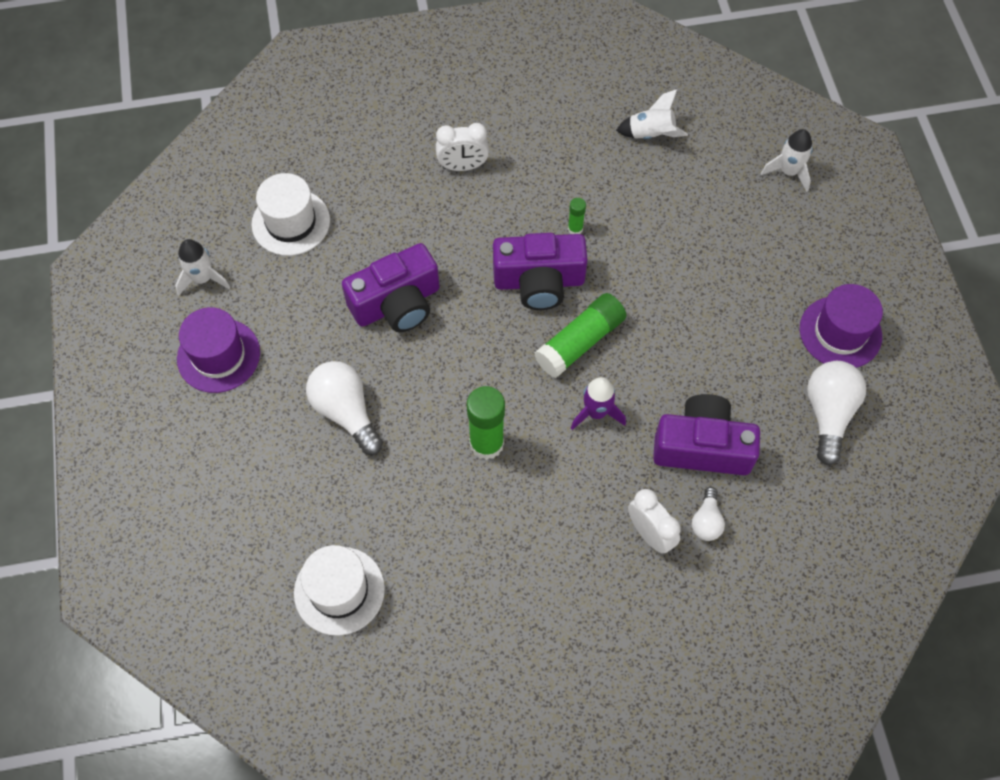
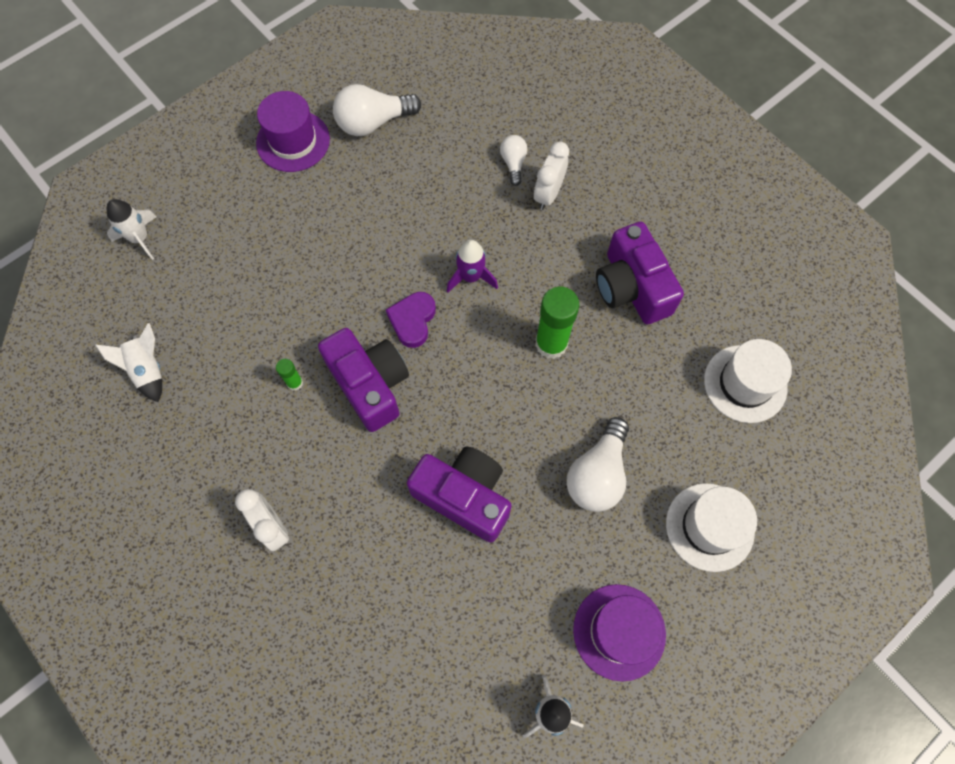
camera: 120 degrees left, 5 degrees up
(291, 222) = (432, 663): white hat -> white hat (709, 527)
(580, 342) = (412, 320): green glue stick -> purple heart
(702, 447) = (454, 191): purple camera -> purple camera (631, 287)
(706, 521) = (513, 163): white light bulb -> white light bulb turned 75 degrees counterclockwise

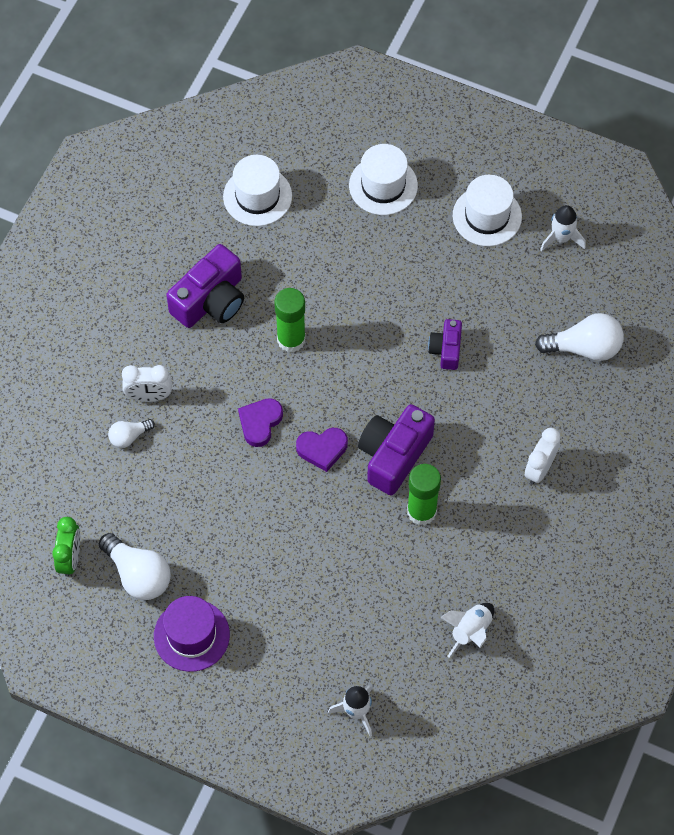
camera: 115 degrees left, 5 degrees down
(295, 383) = (421, 511): green glue stick -> green glue stick, size x2.06
(418, 80) = (70, 558): none -> green clock
(464, 496) = (446, 349): purple camera -> purple camera, size x0.57
(471, 277) = (260, 423): purple rocket -> purple heart
(597, 474) = (382, 269): white light bulb -> white light bulb (584, 347)
(619, 632) = (487, 216): purple hat -> white hat

